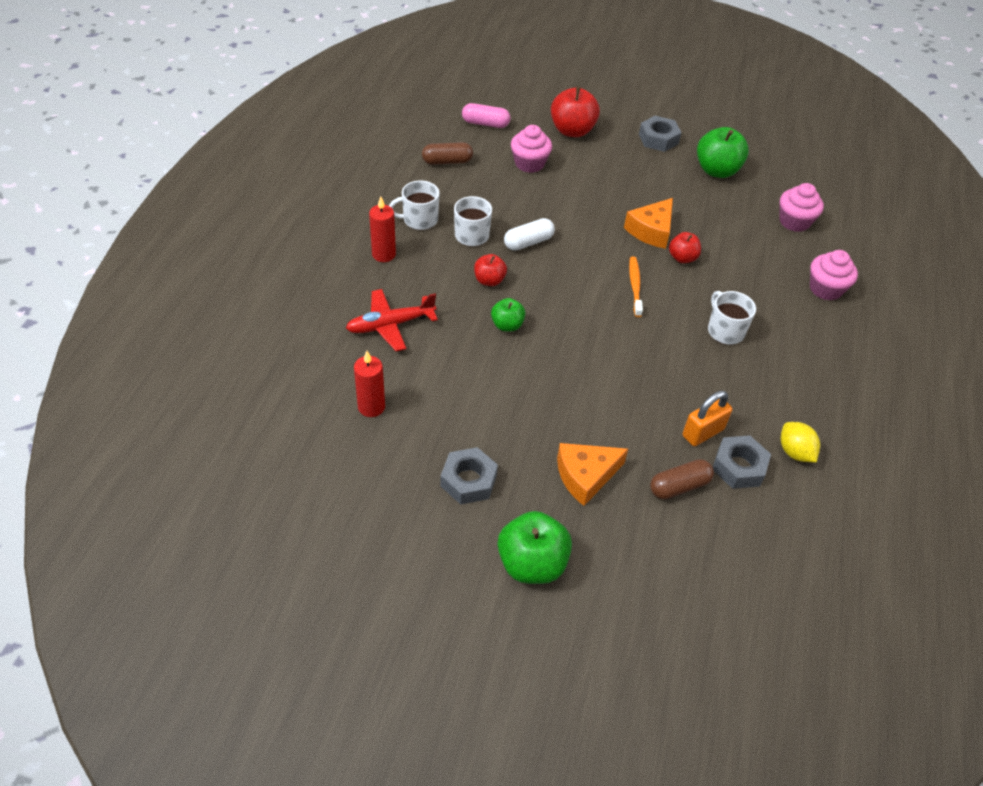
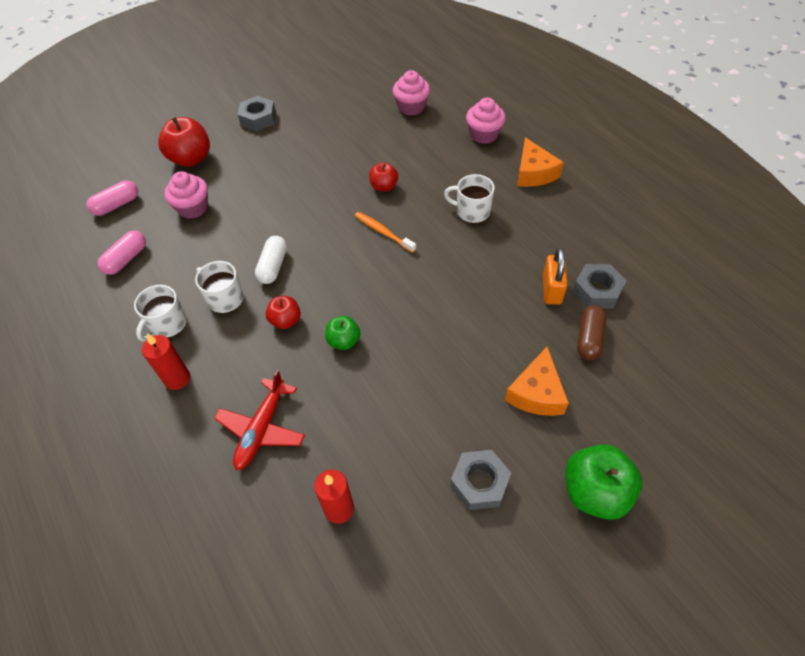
camera: 45 degrees left, 5 degrees up
(447, 161) = (126, 259): brown capsule -> pink capsule
(651, 231) = (341, 185): orange cheese -> orange cheese (534, 173)
(717, 170) = (324, 111): green apple -> none
(794, 452) = (607, 251): yellow lemon -> none

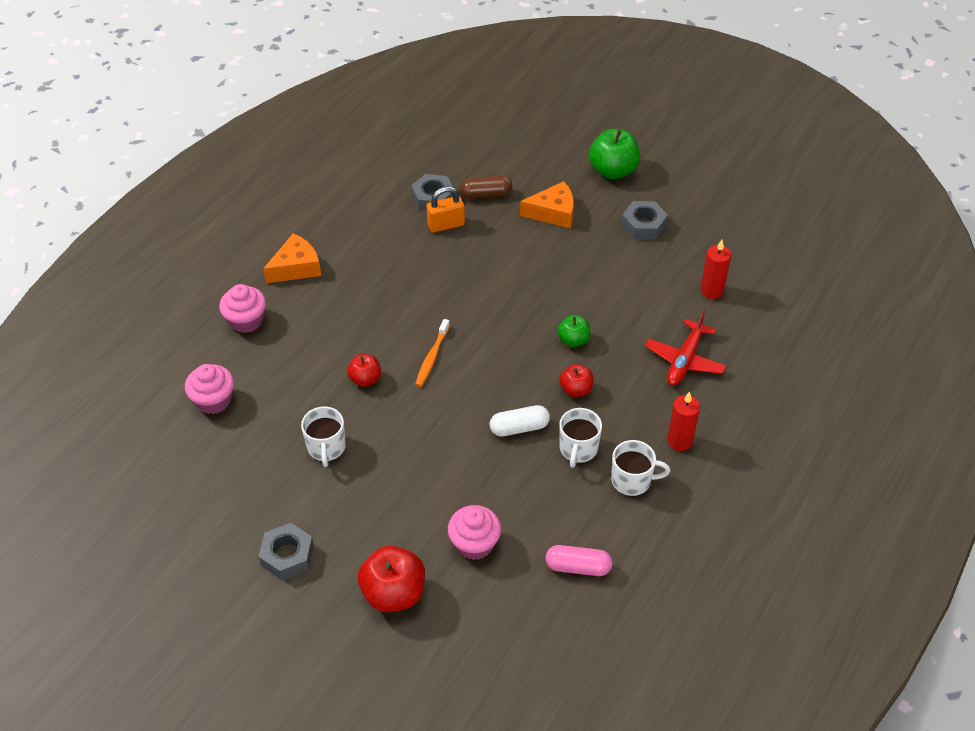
camera: 115 degrees left, 5 degrees down
(116, 205) = (507, 630): pink capsule -> none
(262, 429) = (684, 360): red plane -> red plane turned 120 degrees clockwise
(472, 211) = (373, 299): white mug -> white mug (326, 448)

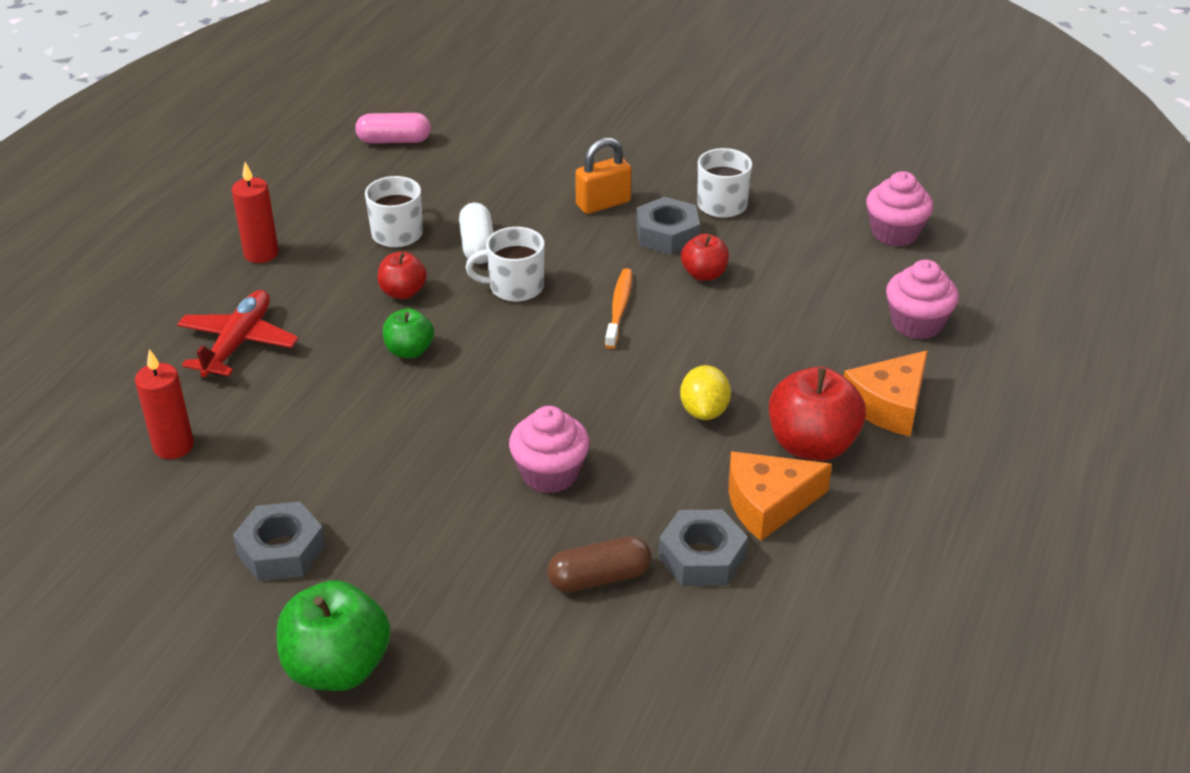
camera: 170 degrees right, 10 degrees down
(287, 556) = (718, 120): grey nut -> grey nut (667, 234)
(394, 593) = (591, 106): red apple -> red apple (812, 445)
(403, 276) = (704, 411): none -> yellow lemon
(446, 225) = (660, 507): orange padlock -> orange padlock (603, 203)
(474, 544) = (513, 146): pink cupcake -> pink cupcake (550, 473)
(519, 428) = (478, 246): white capsule -> white capsule turned 75 degrees counterclockwise
(553, 213) = (459, 555): orange cheese -> orange cheese (768, 504)
(632, 480) = (328, 212): white mug -> white mug (514, 287)

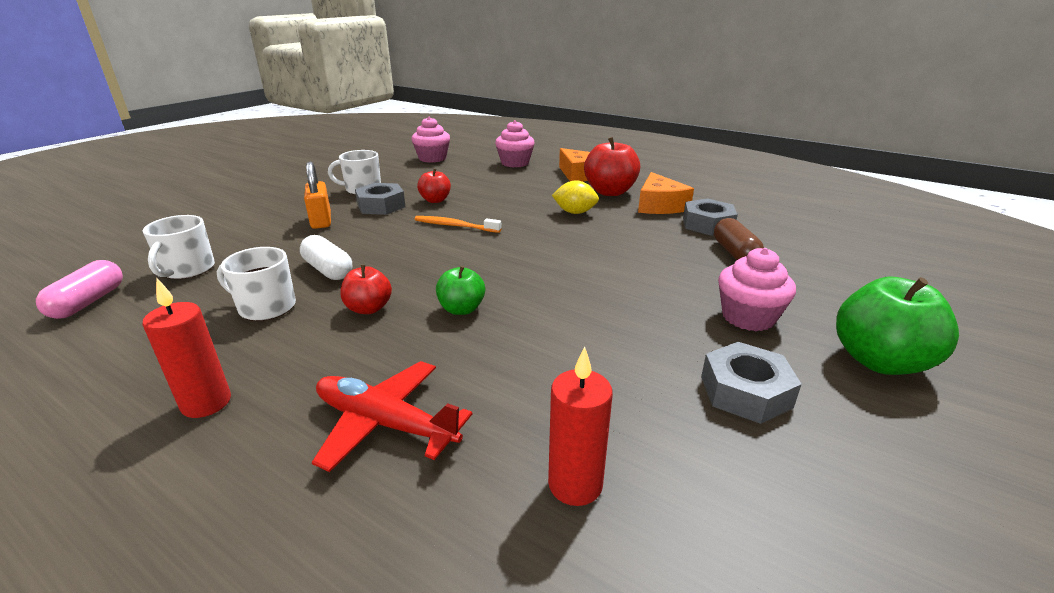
camera: 80 degrees left, 10 degrees down
(478, 246) = (328, 270): white capsule -> white capsule turned 45 degrees clockwise
(514, 287) = (402, 259): white mug -> white mug (187, 270)
(550, 473) = (633, 261): pink cupcake -> pink cupcake (748, 317)

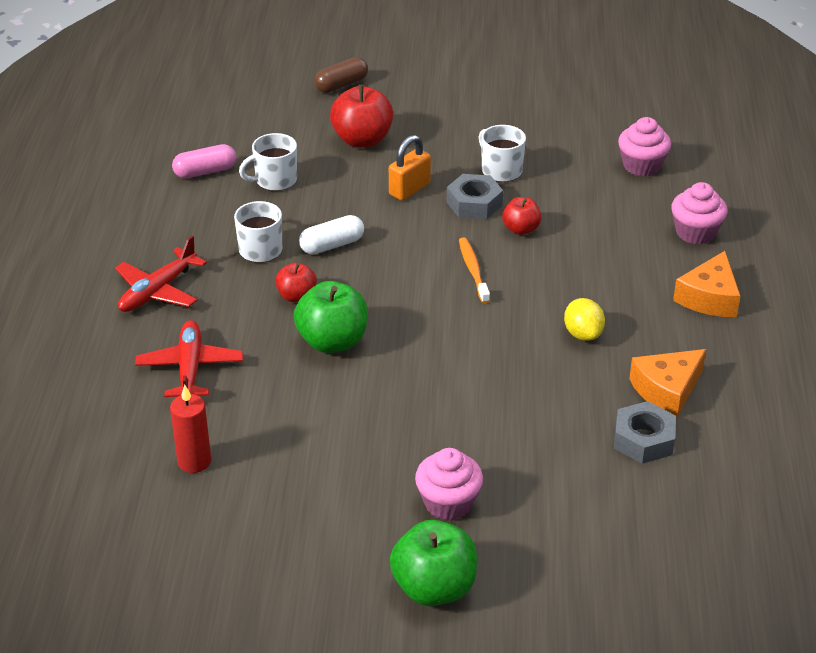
camera: 60 degrees right, 10 degrees up
(206, 403) = (158, 291): red candle -> red plane
(328, 270) = (332, 245): white capsule -> white capsule turned 45 degrees clockwise
(461, 309) = (332, 341): green apple -> green apple, size x1.74
(610, 192) = (673, 340): red apple -> red apple (362, 140)
(734, 253) = (581, 473): brown capsule -> brown capsule (341, 85)
(745, 392) = (335, 517): grey nut -> none

